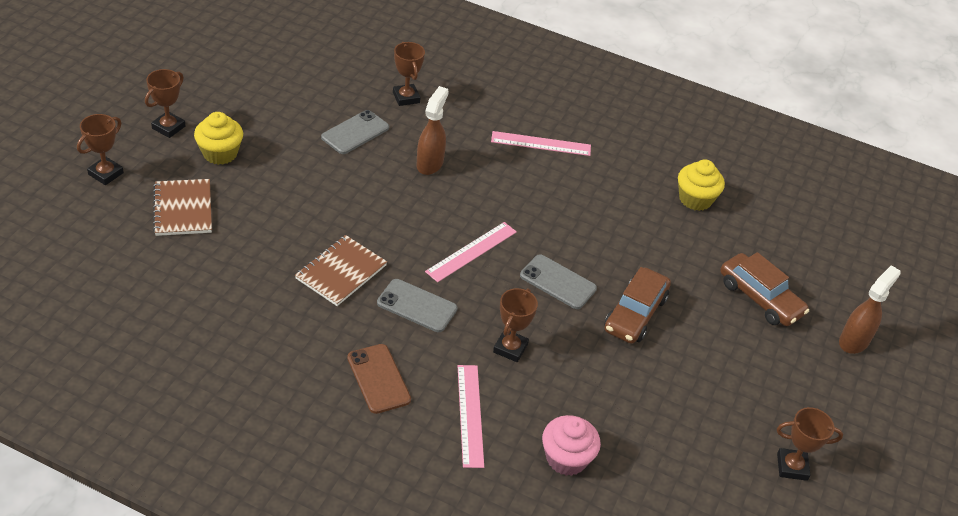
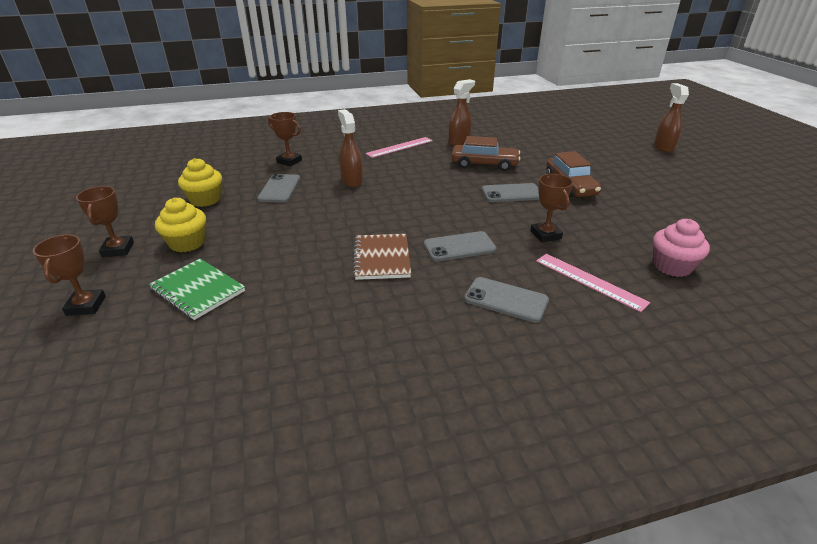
camera: 35 degrees left, 10 degrees down
(183, 209) = (198, 290): brown notebook -> green notebook
(378, 379) = (506, 300): brown phone -> grey phone
(471, 251) = (444, 205): pink ruler -> none
(619, 175) = (459, 141): none -> brown spray bottle
(695, 199) = (508, 134): yellow cupcake -> yellow cupcake (205, 200)
(760, 298) = (603, 152): brown car -> brown car (484, 164)
(792, 467) = (747, 202): brown trophy -> none

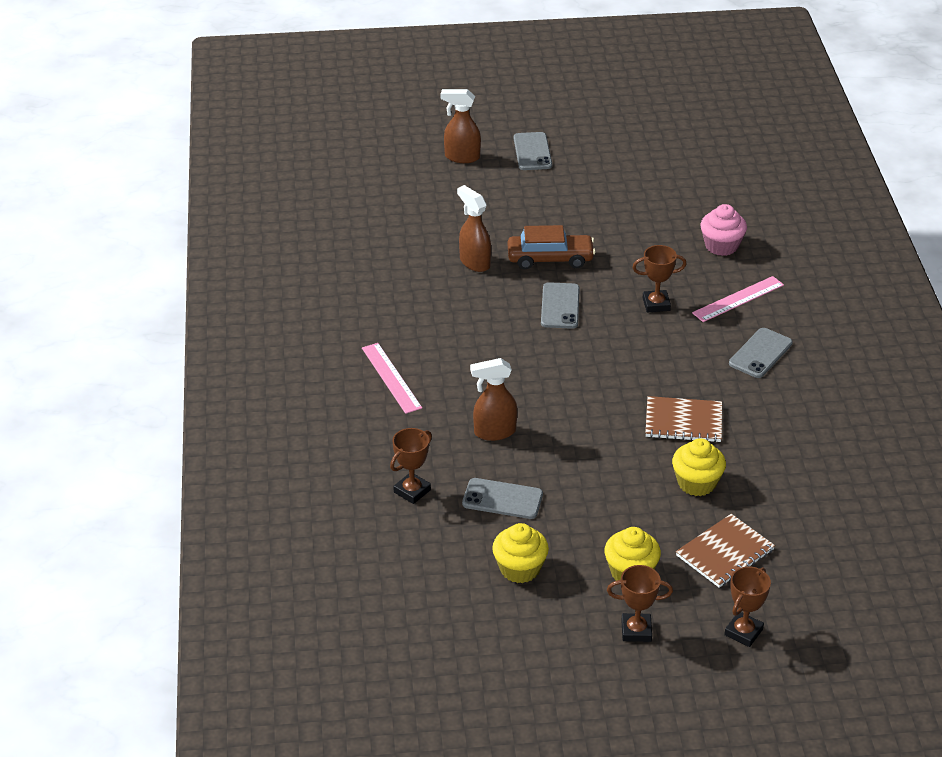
camera: 80 degrees left, 5 degrees up
(86, 306) = (743, 632): brown trophy -> brown trophy turned 60 degrees counterclockwise
(198, 290) = (725, 553): green notebook -> brown notebook
(296, 269) = (696, 483): none -> yellow cupcake
(459, 141) = (388, 318): brown spray bottle -> brown spray bottle (474, 262)
(459, 247) = (670, 366): grey phone -> grey phone (532, 152)
(484, 164) = (473, 311): brown car -> none

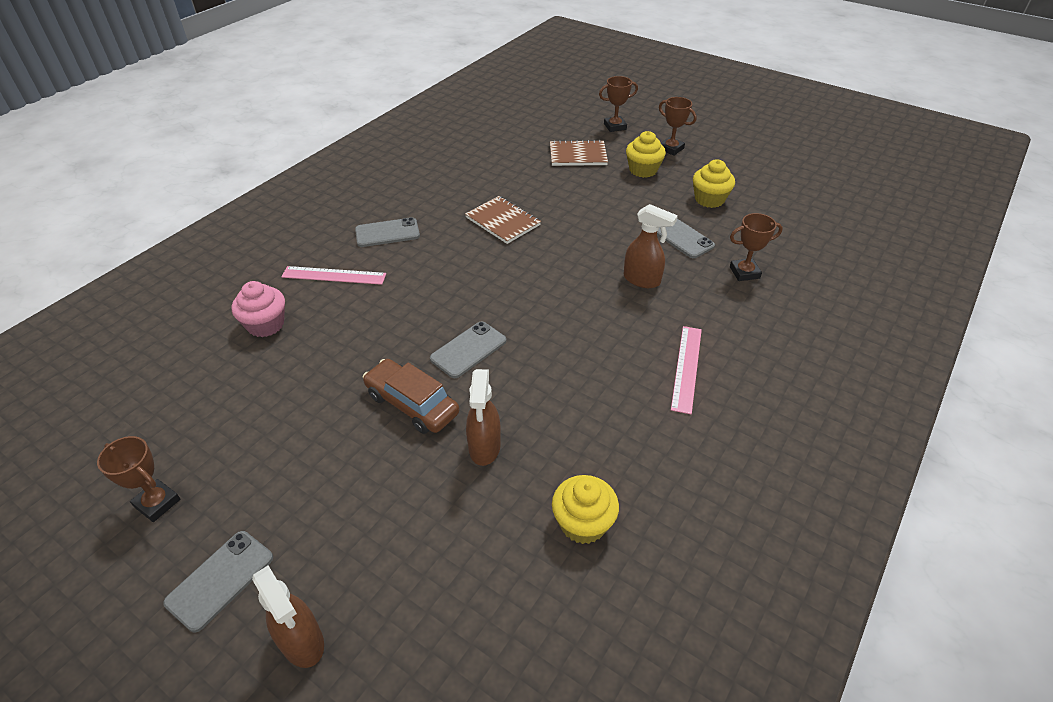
camera: 140 degrees left, 5 degrees up
(656, 304) = (395, 306): brown trophy -> brown trophy (157, 503)
(696, 483) = (545, 188): yellow cupcake -> yellow cupcake (583, 523)

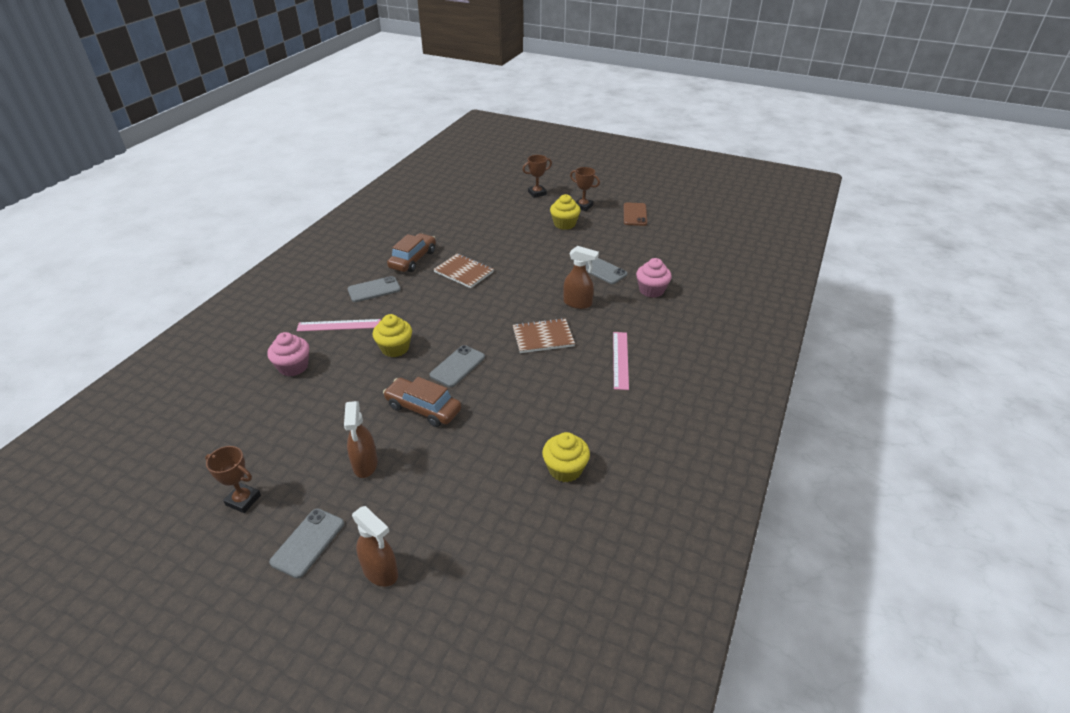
camera: 10 degrees left, 5 degrees down
(443, 198) = (413, 259): none -> brown car
(484, 447) = (484, 430): brown spray bottle -> brown spray bottle (365, 465)
(578, 155) = (512, 217): brown notebook -> brown notebook (543, 337)
(709, 199) = (618, 241): yellow cupcake -> yellow cupcake (395, 348)
(737, 166) = (635, 214): none -> brown phone
(744, 272) = (651, 290): brown trophy -> pink cupcake

